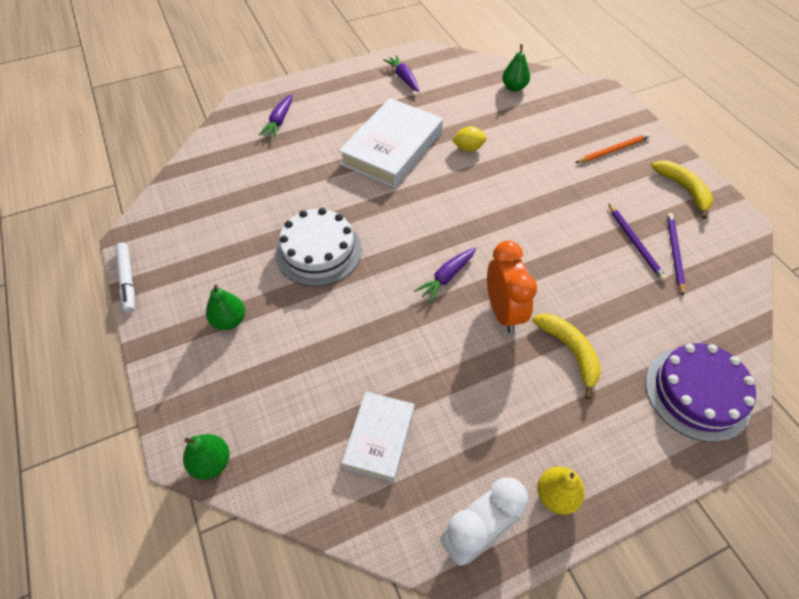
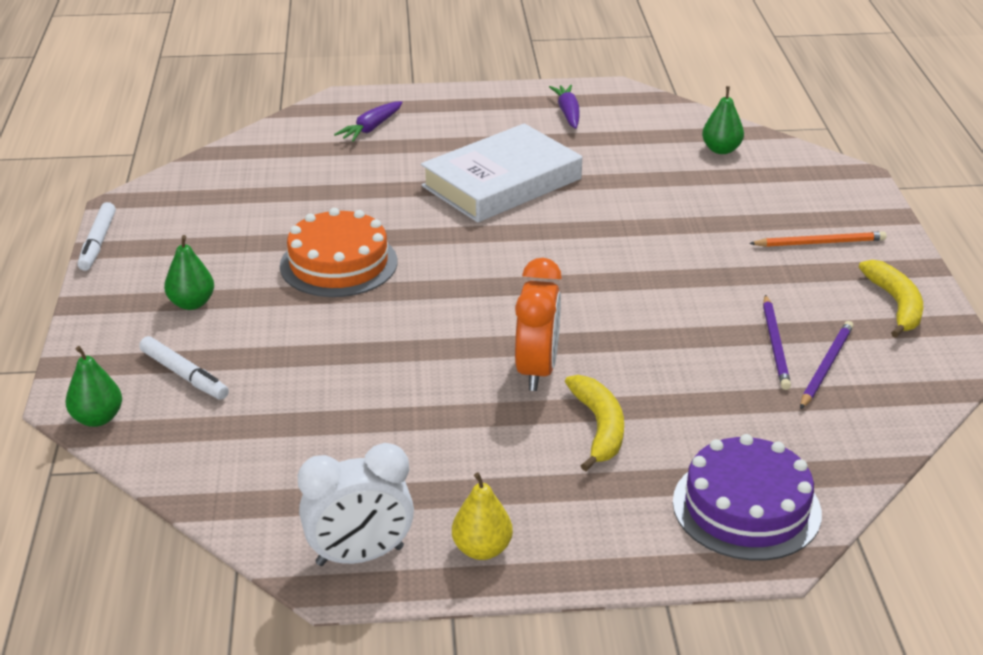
camera: 20 degrees right, 20 degrees down
(258, 395) = (184, 375): none -> white marker
(318, 251) = (338, 263): white cake -> orange cake
(379, 438) = (301, 446): white book -> none
(446, 277) = (486, 322): purple carrot -> none
(468, 148) = (607, 202): yellow lemon -> none

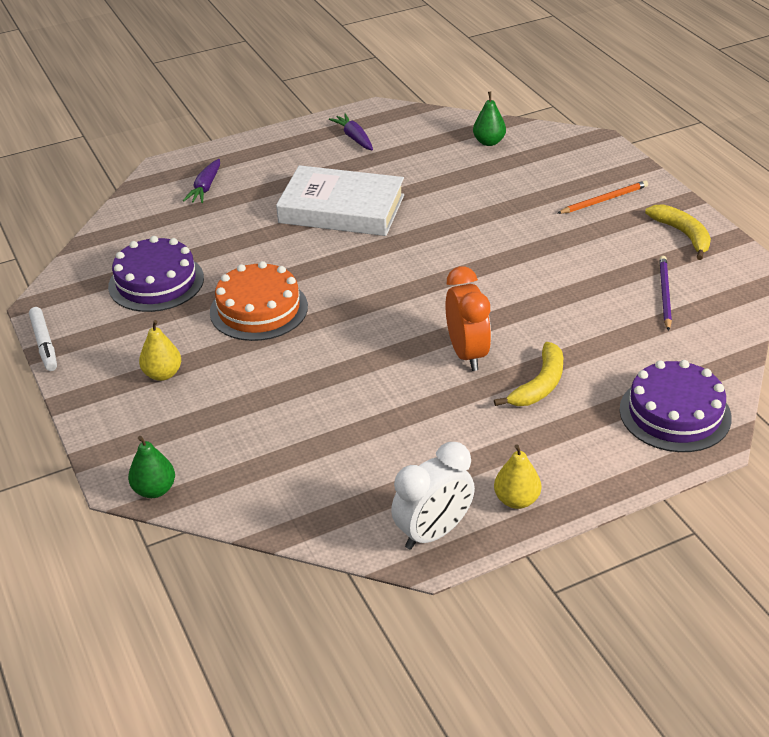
camera: 20 degrees left, 5 degrees up
(184, 375) = (199, 434): white marker -> none
(192, 303) = (162, 374): green pear -> yellow pear
(252, 210) = (156, 282): none -> purple cake
(502, 182) = (341, 209): white book -> white book turned 75 degrees clockwise
(599, 428) = (539, 385): yellow banana -> yellow banana turned 60 degrees clockwise
(775, 345) = (621, 287): purple pencil -> none

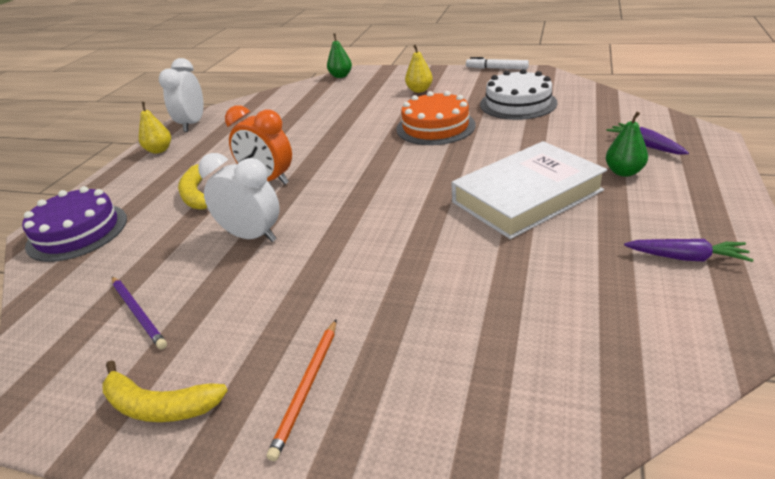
camera: 135 degrees right, 5 degrees down
(156, 282) = (518, 103): purple cake -> white cake
(489, 142) = (568, 370): green pear -> green pear (624, 172)
(541, 303) = (252, 236): none -> white clock

